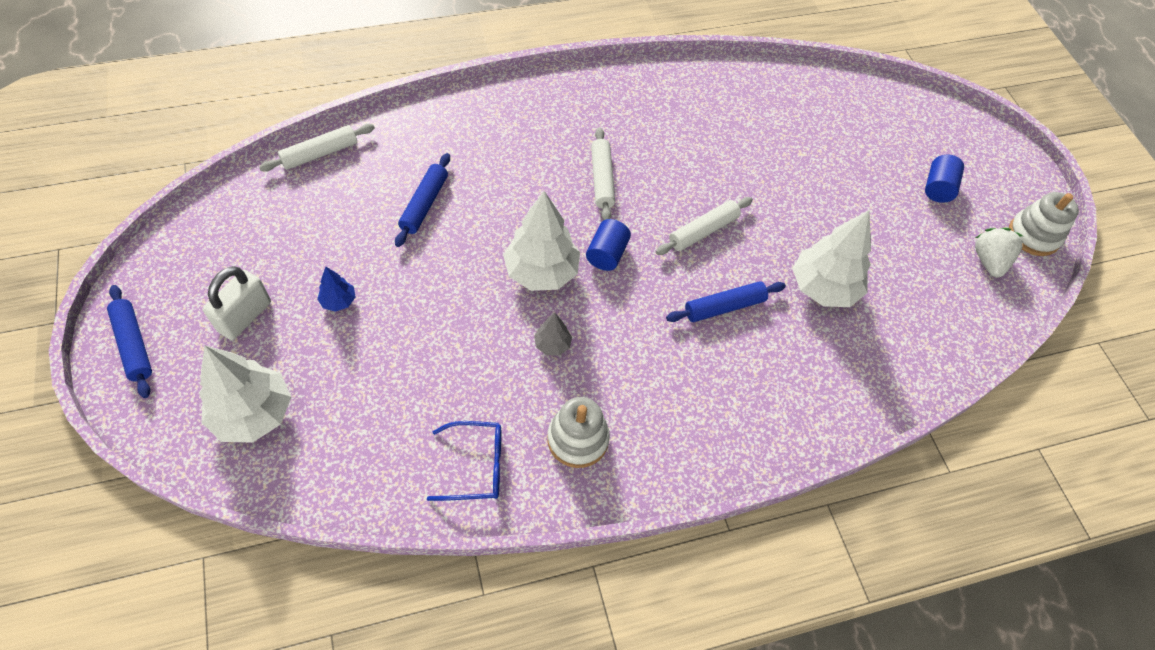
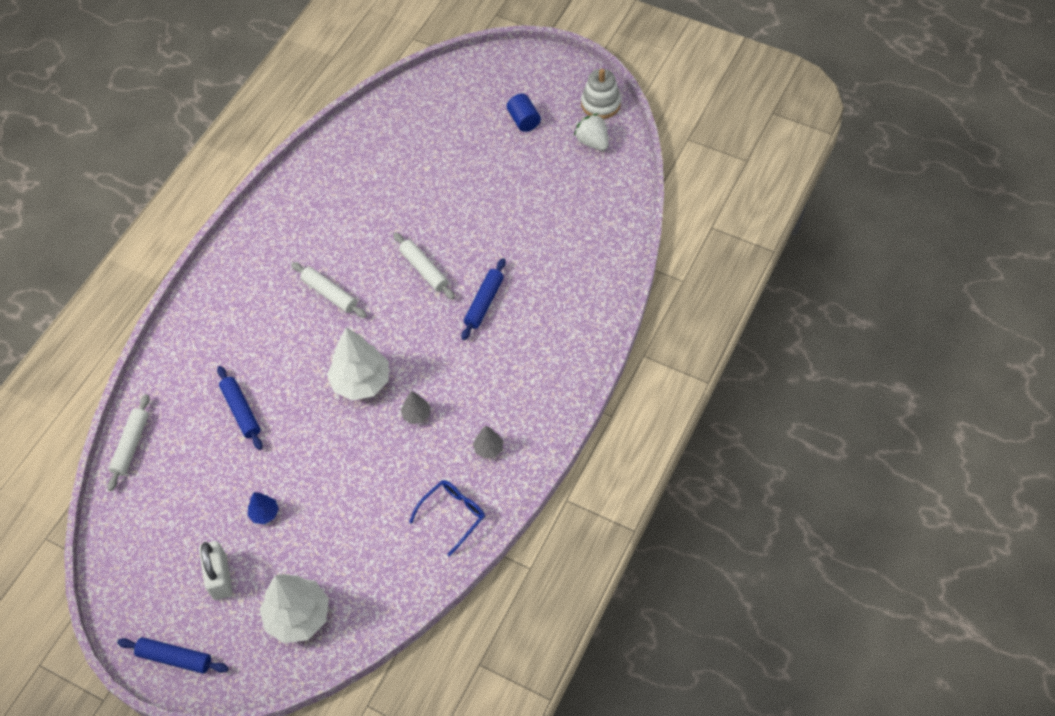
camera: 40 degrees left, 0 degrees up
(578, 439) = (488, 449): white stacking toy -> grey tree
(607, 254) = (386, 335): blue cylinder -> none
(703, 231) = (424, 269): white rolling pin -> white rolling pin turned 45 degrees counterclockwise
(823, 288) = (524, 241): white tree -> none

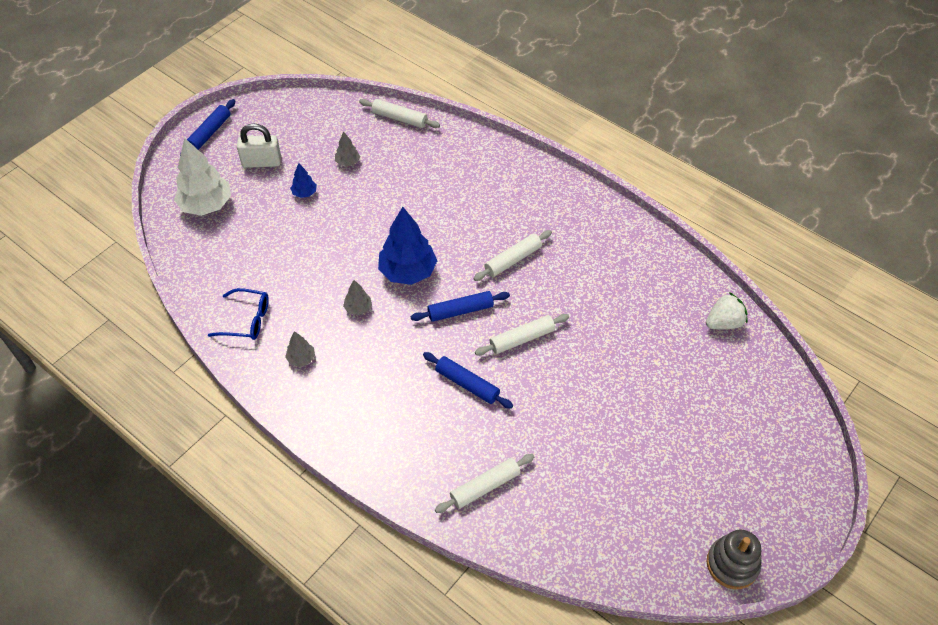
camera: 100 degrees right, 5 degrees down
(210, 481) = (348, 162): none -> grey tree
(241, 411) = (407, 186): blue rolling pin -> blue rolling pin (460, 311)
(361, 381) = (408, 272): white tree -> blue tree
(453, 515) = (247, 320): blue glasses -> blue glasses turned 45 degrees counterclockwise
(523, 120) = (714, 470): blue cylinder -> none
(583, 269) = (485, 487): none -> white rolling pin
(592, 142) = (670, 540): white strawberry -> white strawberry (723, 323)
(600, 104) = (732, 564): white stacking toy -> grey stacking toy

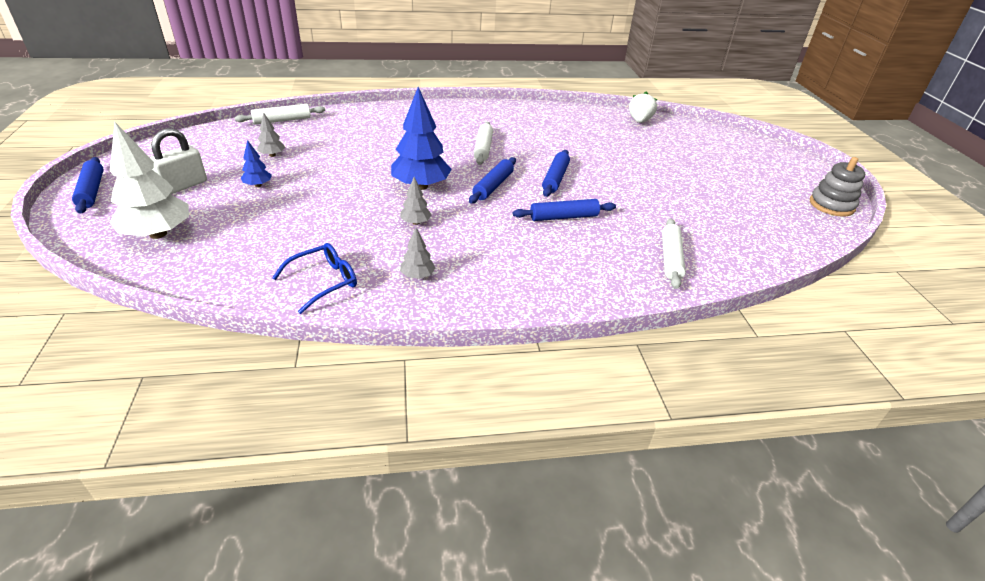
camera: 50 degrees left, 15 degrees down
(522, 339) = (555, 178): white rolling pin -> blue rolling pin

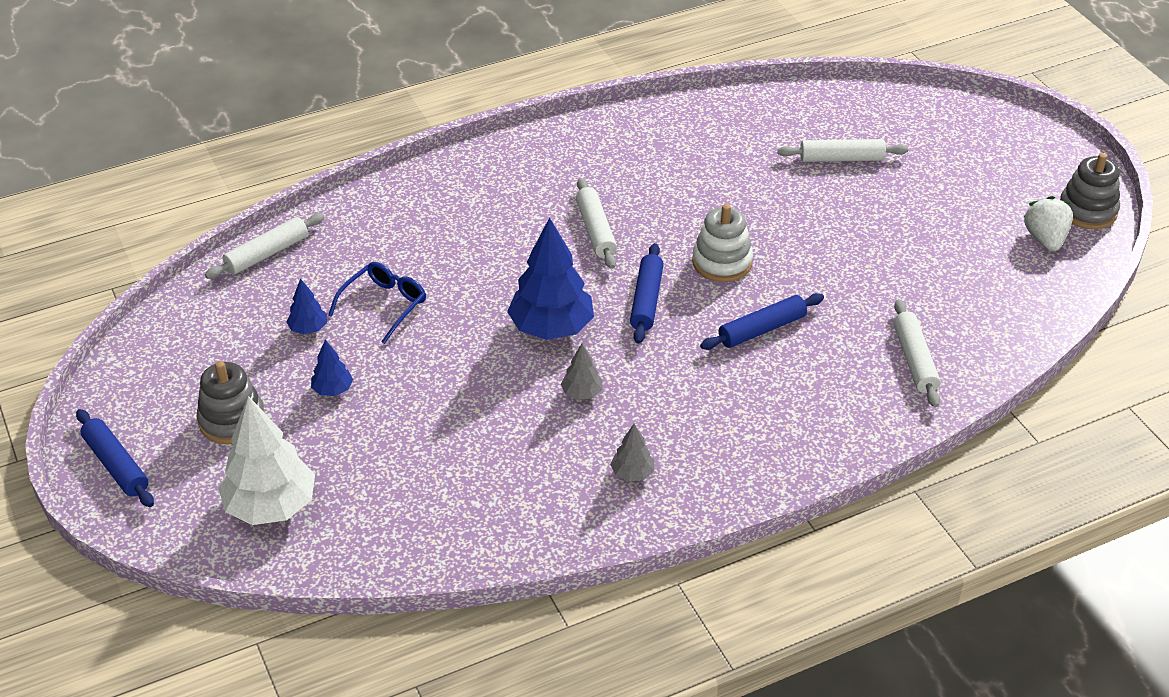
camera: 15 degrees left, 5 degrees up
(183, 186) = (232, 420): white padlock -> grey stacking toy
(272, 155) = (308, 329): grey tree -> blue tree
(324, 282) = (529, 514): blue glasses -> blue glasses (384, 305)
(555, 178) = (722, 262): blue rolling pin -> white stacking toy
(639, 121) = (791, 106): white strawberry -> white strawberry (1045, 239)
(661, 148) = (841, 158): none -> white rolling pin

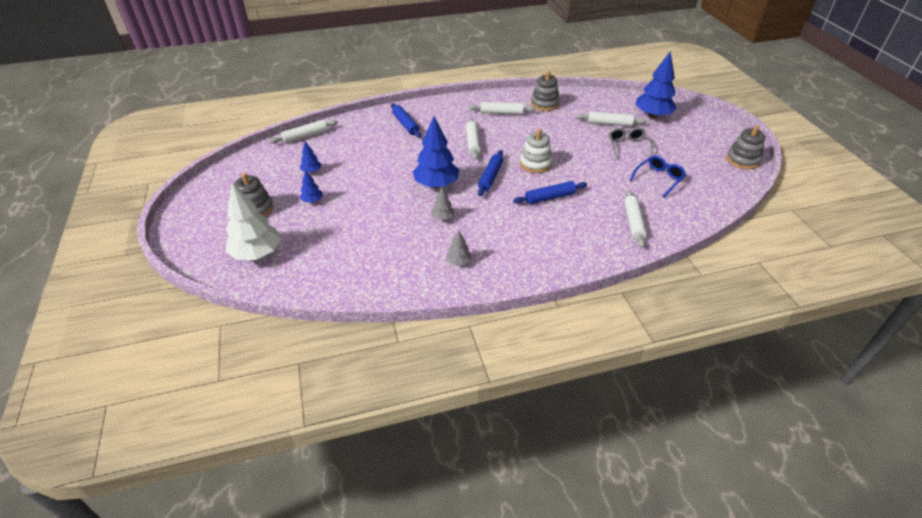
camera: 10 degrees right, 0 degrees up
(116, 465) = (188, 223): blue rolling pin -> blue rolling pin (406, 124)
(384, 305) = (354, 165): blue glasses -> blue glasses (658, 179)
(633, 157) = (501, 113): none -> white rolling pin
(711, 126) = (544, 104): none -> grey stacking toy
(882, 205) = (627, 146): none -> grey glasses
(917, 131) = (652, 115): none -> blue tree
(1045, 239) = (717, 171): white strawberry -> none

